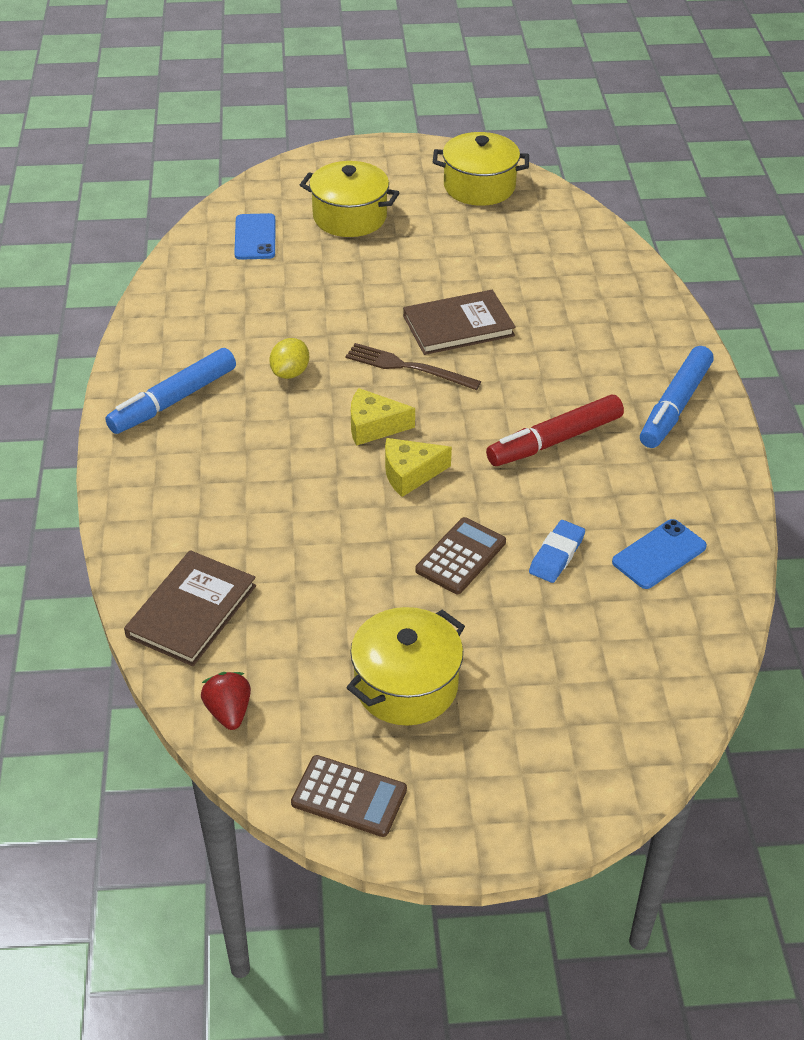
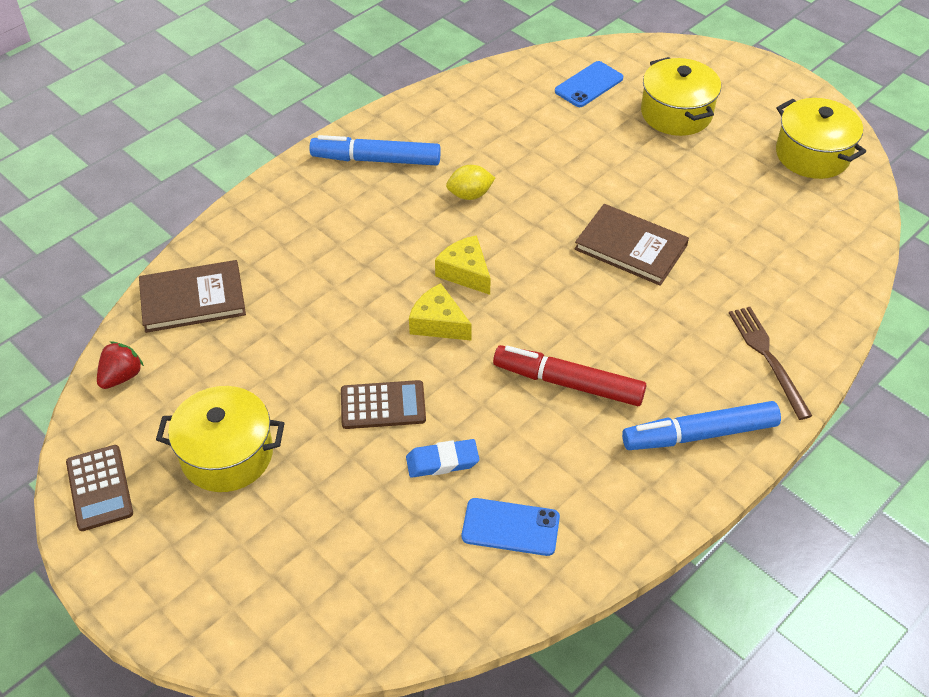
camera: 50 degrees right, 5 degrees up
(407, 367) = (549, 250): brown fork -> brown fork (767, 358)

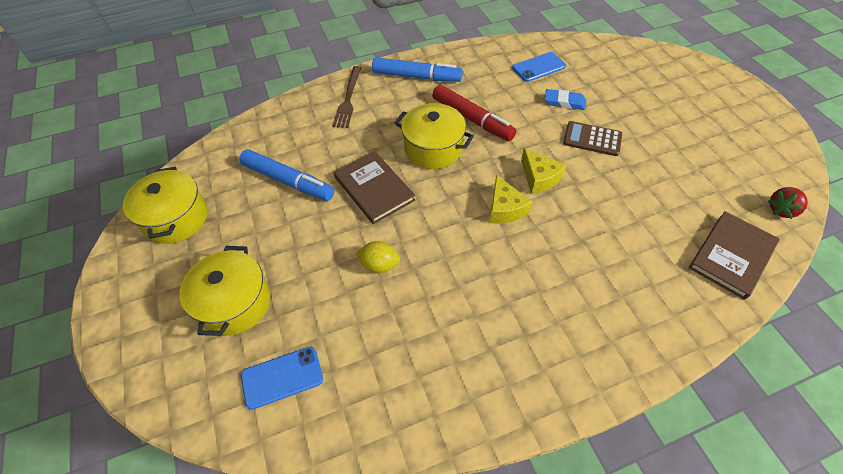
camera: 155 degrees left, 5 degrees up
(99, 488) = (780, 144): brown calculator -> none
(193, 299) = (731, 256): brown book -> brown book turned 60 degrees counterclockwise
(227, 454) = (697, 140): yellow pot -> yellow pot (433, 148)
(376, 160) = (544, 354): blue marker -> blue marker (288, 181)
(470, 195) = (470, 278): yellow lemon -> yellow lemon (379, 265)
(510, 527) = (538, 67): blue phone -> blue phone turned 60 degrees counterclockwise

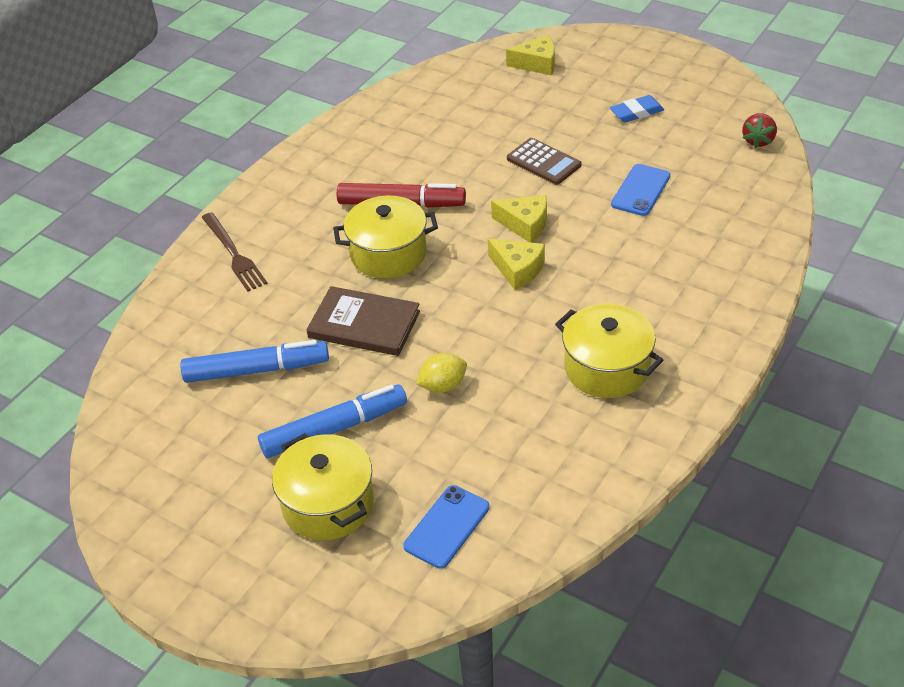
camera: 35 degrees left, 10 degrees down
(176, 218) = (162, 477): yellow pot -> yellow pot (607, 368)
(417, 76) = (292, 191): blue marker -> blue marker (334, 429)
(538, 67) = (423, 116): blue phone -> blue phone (640, 190)
(564, 102) = (483, 139): blue eraser -> blue eraser (636, 112)
(592, 139) = (543, 162): brown calculator -> brown calculator turned 120 degrees counterclockwise
(648, 67) = (537, 64): none -> yellow cheese
(731, 256) = (747, 200): brown book -> none

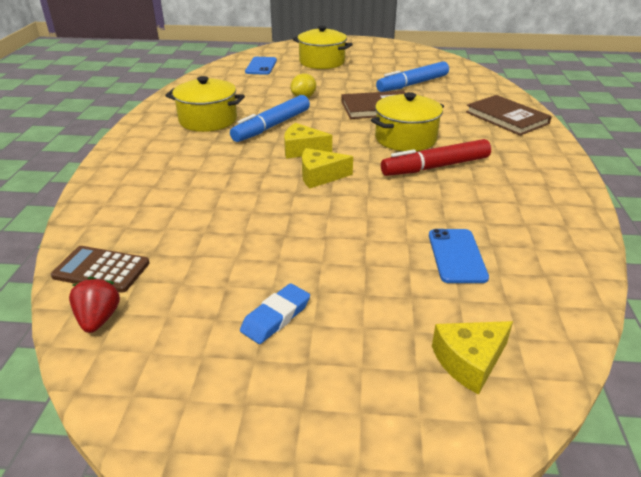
camera: 150 degrees right, 10 degrees down
(234, 254) = (506, 118): brown fork -> brown book
(334, 429) = (345, 77): blue marker -> blue marker (272, 126)
(543, 162) = (345, 228): brown calculator -> brown calculator (101, 270)
(640, 190) = (230, 226): blue phone -> blue phone (456, 256)

